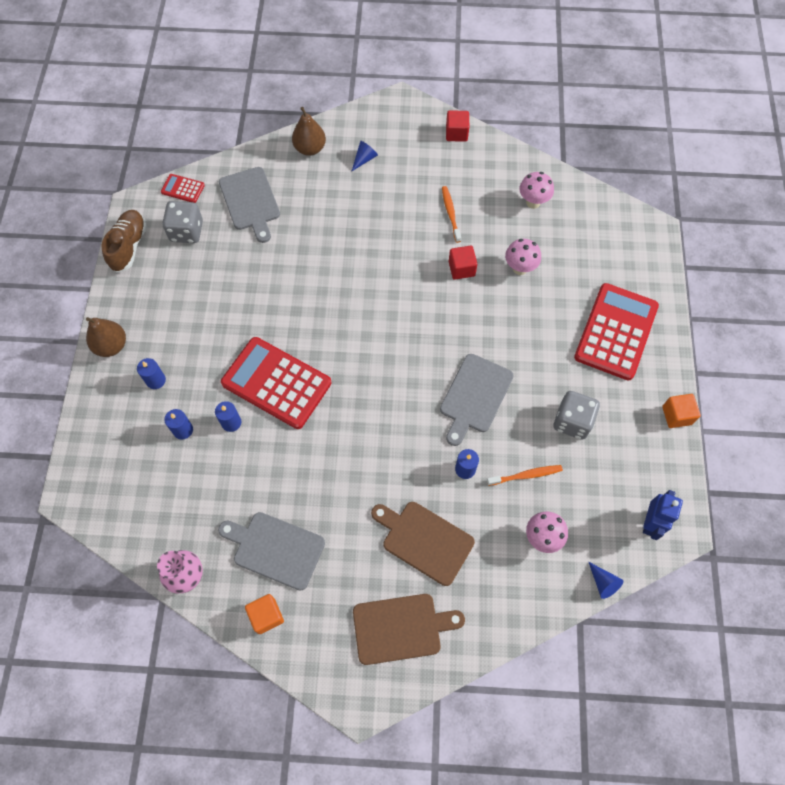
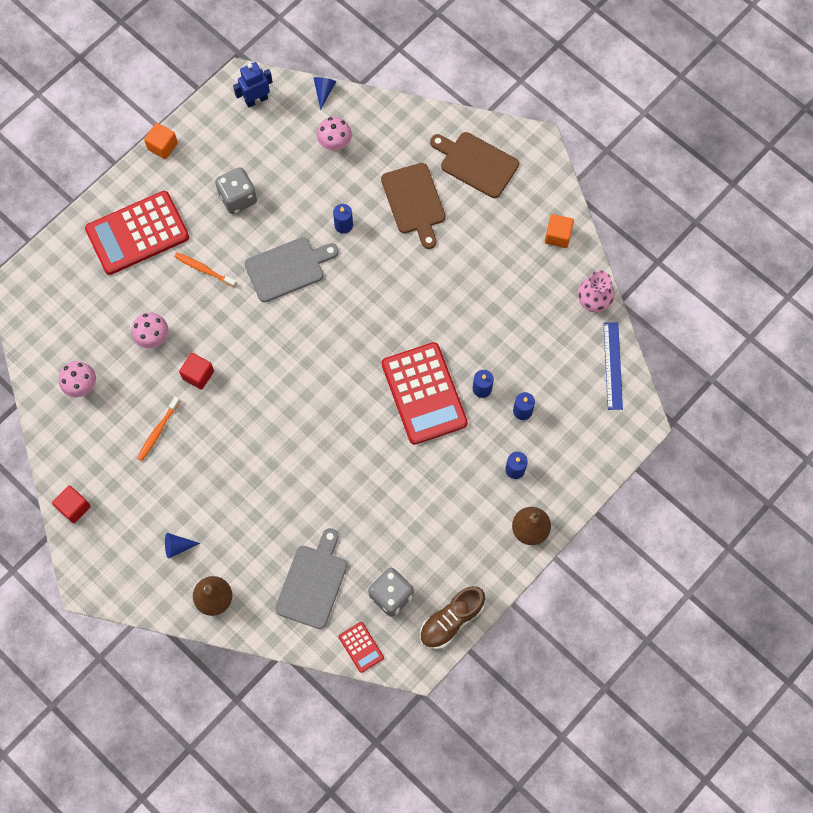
camera: 140 degrees left, 5 degrees up
(128, 529) = (613, 365): none -> blue ruler
(275, 549) = (519, 273): grey cutting board -> none
(525, 475) = (306, 189): orange toothbrush -> orange toothbrush (204, 270)

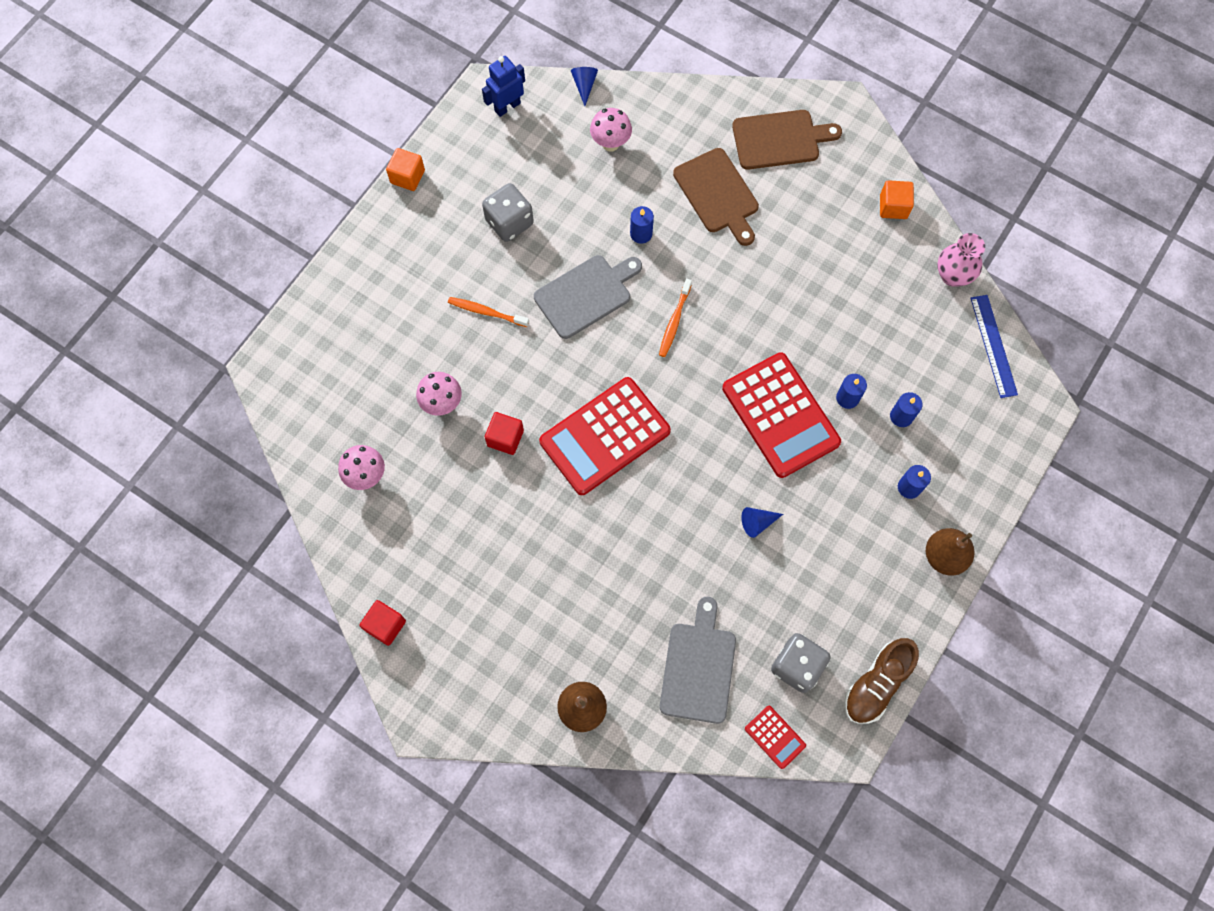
camera: 10 degrees left, 0 degrees up
(137, 233) = (398, 282): red calculator -> red calculator (605, 436)
(158, 431) = (470, 514): orange toothbrush -> orange toothbrush (674, 321)
(177, 546) = (523, 652): blue cone -> blue cone (757, 522)
(476, 163) = (779, 139): brown cutting board -> brown cutting board turned 150 degrees clockwise

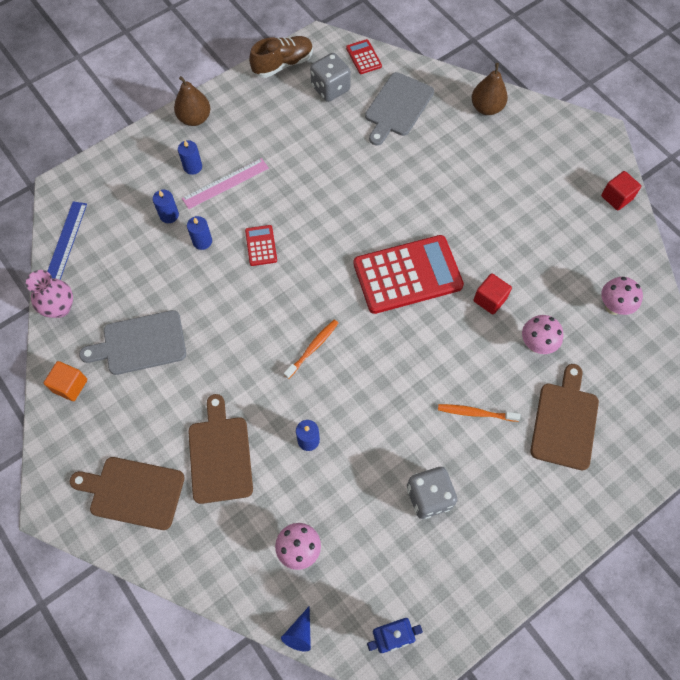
camera: 160 degrees left, 5 degrees down
(395, 333) = (565, 422): none -> brown cutting board
(407, 177) = (519, 587): orange cube -> none
(487, 312) = (476, 413): orange toothbrush -> orange toothbrush turned 150 degrees clockwise
(586, 295) = (381, 399): grey cutting board -> grey cutting board (140, 343)
(757, 522) = (315, 179): blue cone -> none
(780, 415) = (261, 245): red calculator -> red calculator, size x0.44
(859, 479) = (225, 183): none -> pink ruler

